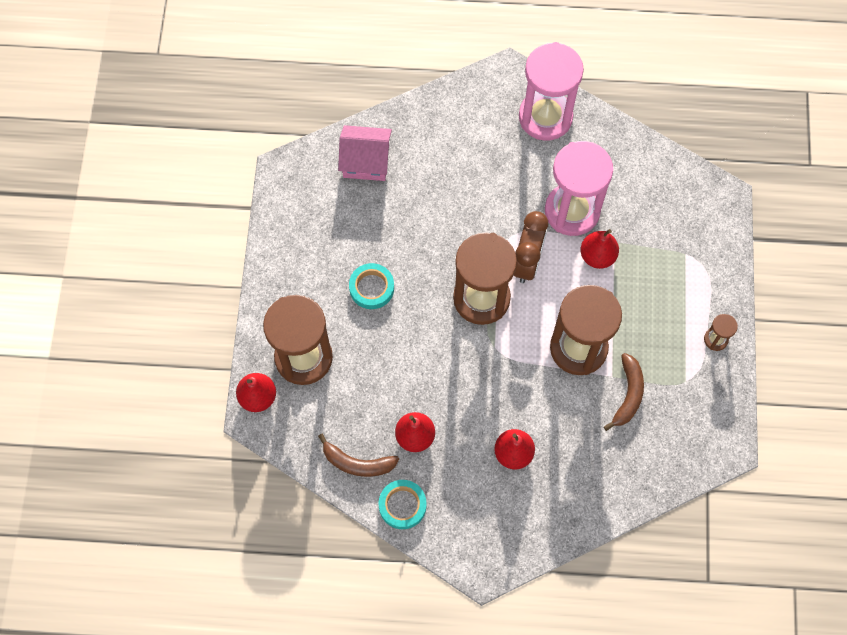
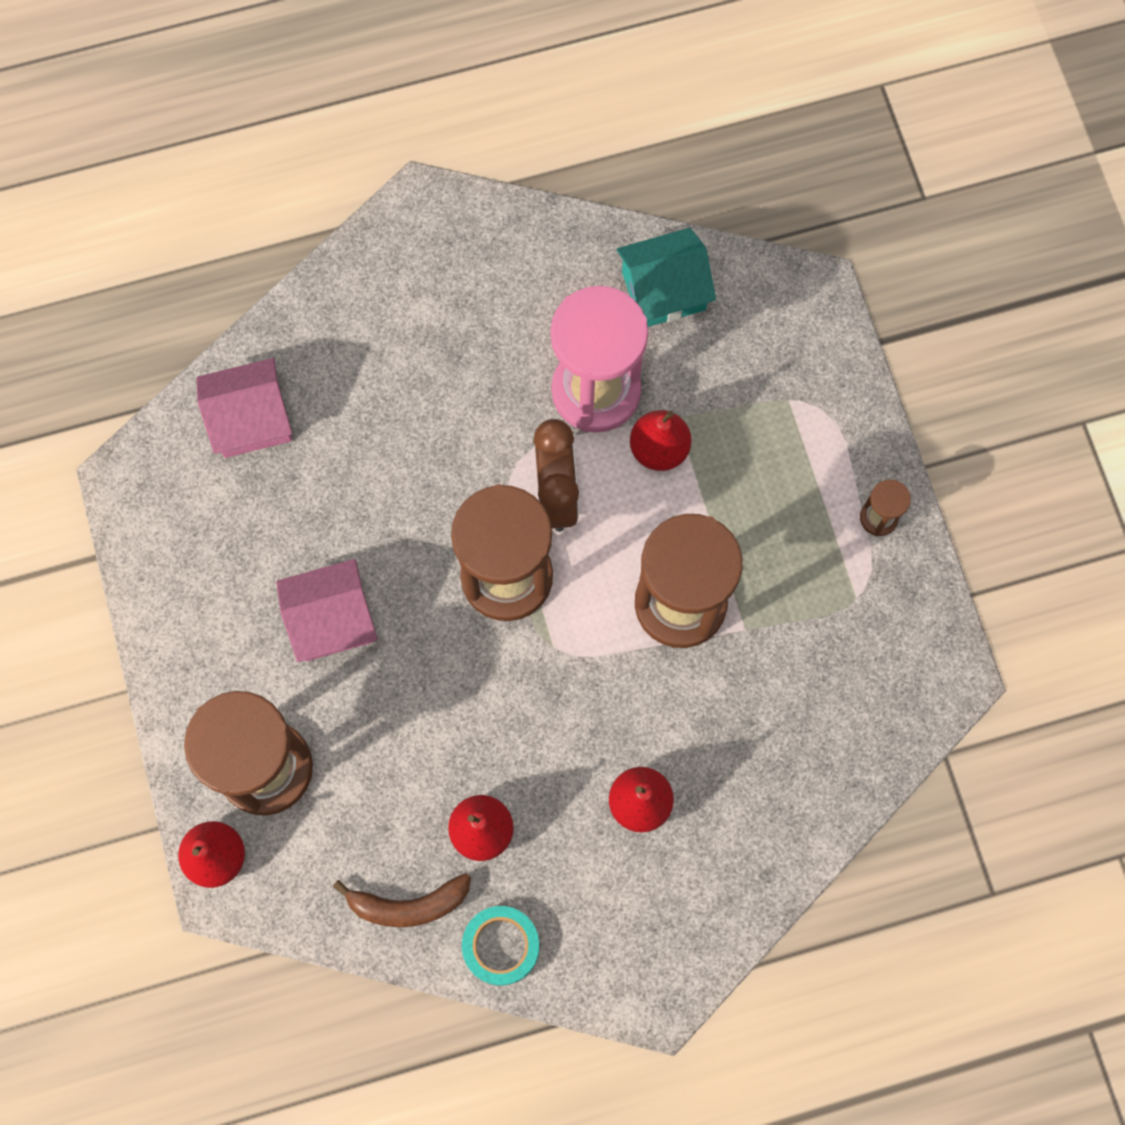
camera: 20 degrees left, 5 degrees up
(371, 288) = (332, 619): turquoise tape -> pink house
(545, 117) = (504, 255): pink hourglass -> none
(628, 394) = (779, 649): brown banana -> none
(632, 167) = (663, 291): none -> turquoise house

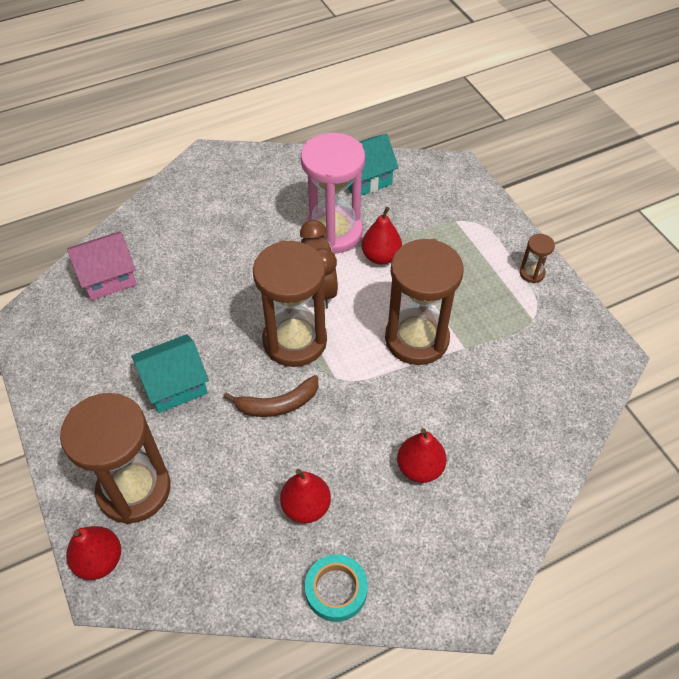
camera: 10 degrees left, 20 degrees down
(332, 619) = (175, 384): pink house -> turquoise house
(408, 905) = (257, 571): brown banana -> brown banana (277, 404)

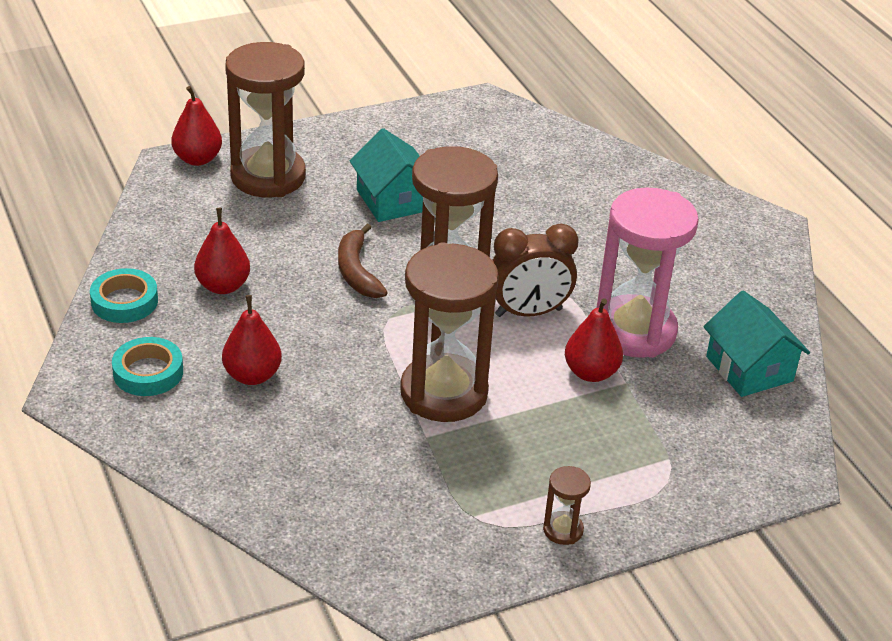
camera: 90 degrees right, 15 degrees down
(108, 277) = (549, 153): pink house -> none
(429, 550) = (148, 372): none -> turquoise tape

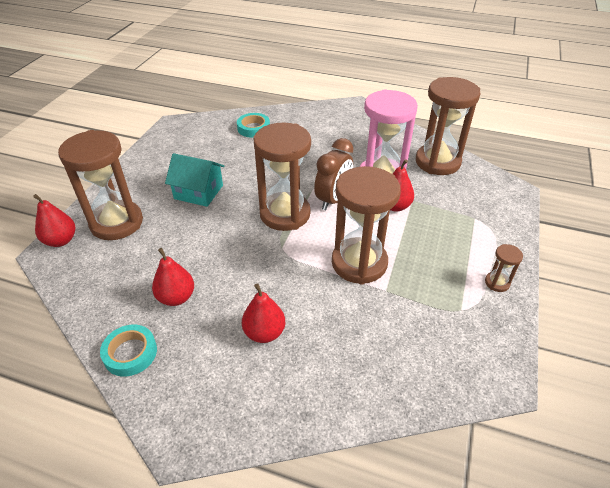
camera: 45 degrees left, 5 degrees up
(148, 372) = (206, 383): turquoise tape -> turquoise tape (253, 128)
(357, 271) = (233, 237): brown banana -> none
(749, 368) = (437, 162): turquoise house -> brown hourglass

